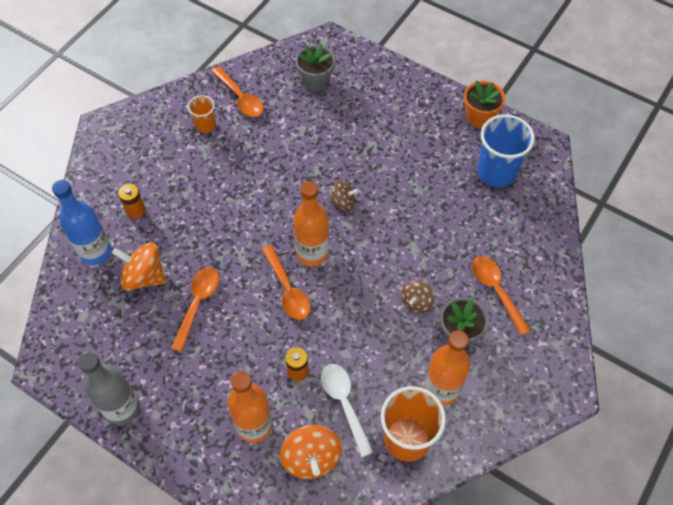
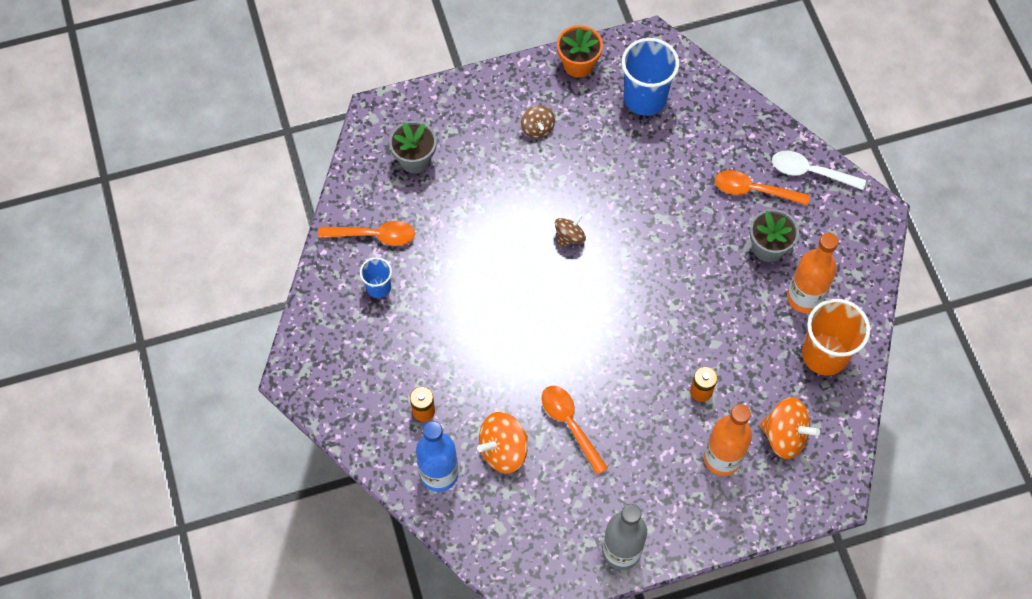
camera: 50 degrees left, 5 degrees up
(205, 125) = (379, 287): orange cup -> blue cup
(288, 289) = (618, 344): orange spoon -> none
(312, 253) = (598, 298): orange bottle -> none
(344, 403) = (758, 377): white spoon -> white spoon (810, 172)
(416, 302) = (714, 256): brown spinning top -> brown spinning top (537, 128)

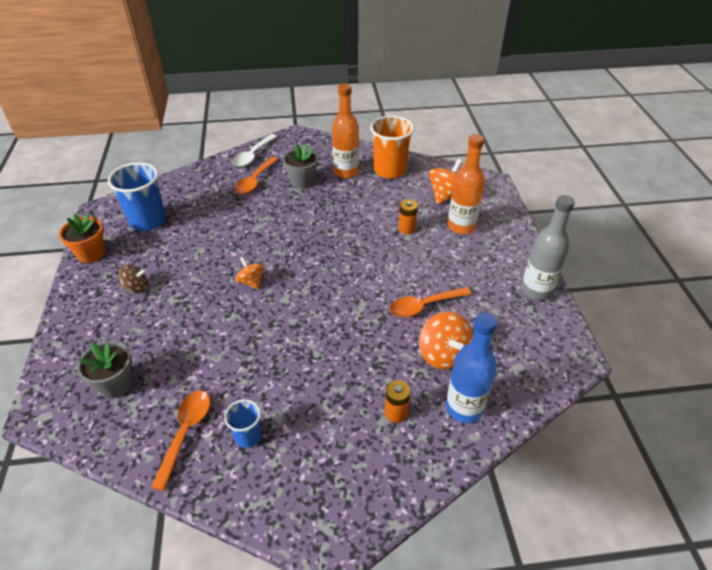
camera: 80 degrees left, 20 degrees down
(569, 237) = (251, 282): brown spinning top -> orange spinning top

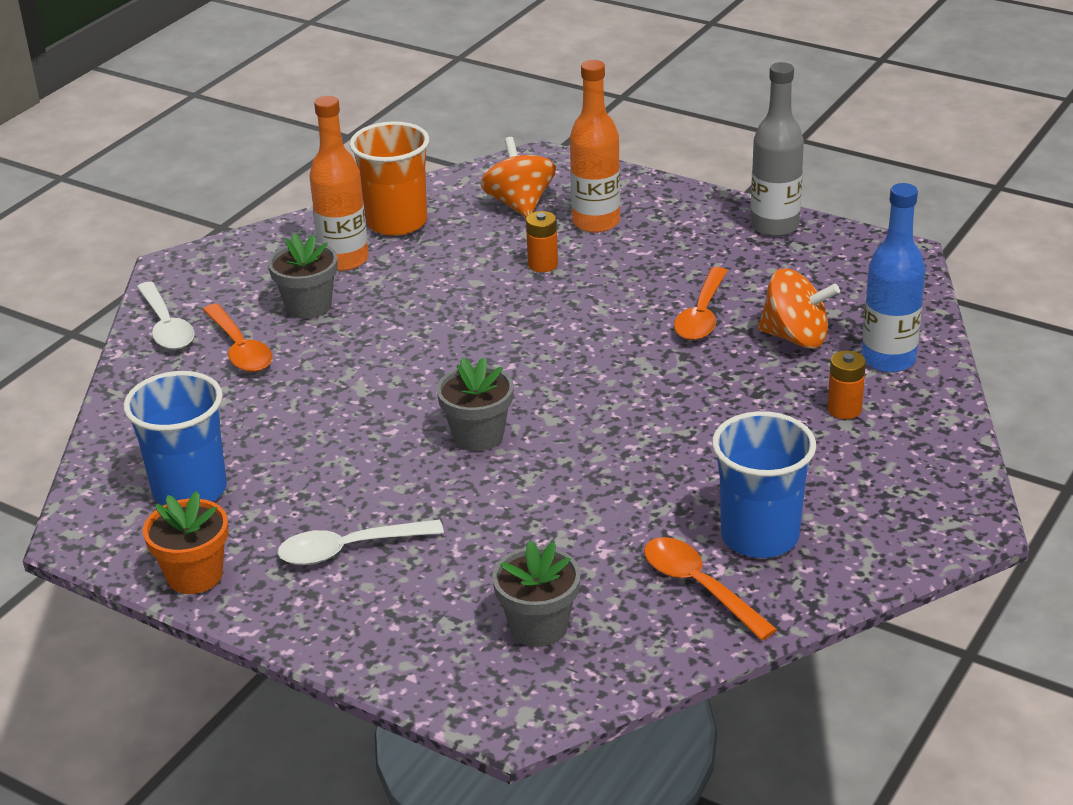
camera: 50 degrees left, 10 degrees down
(136, 287) = (349, 549): brown spinning top -> white spoon
(248, 436) = (759, 536): blue cup -> blue cup, size x1.87
(251, 282) = (478, 436): orange spinning top -> grey flower pot

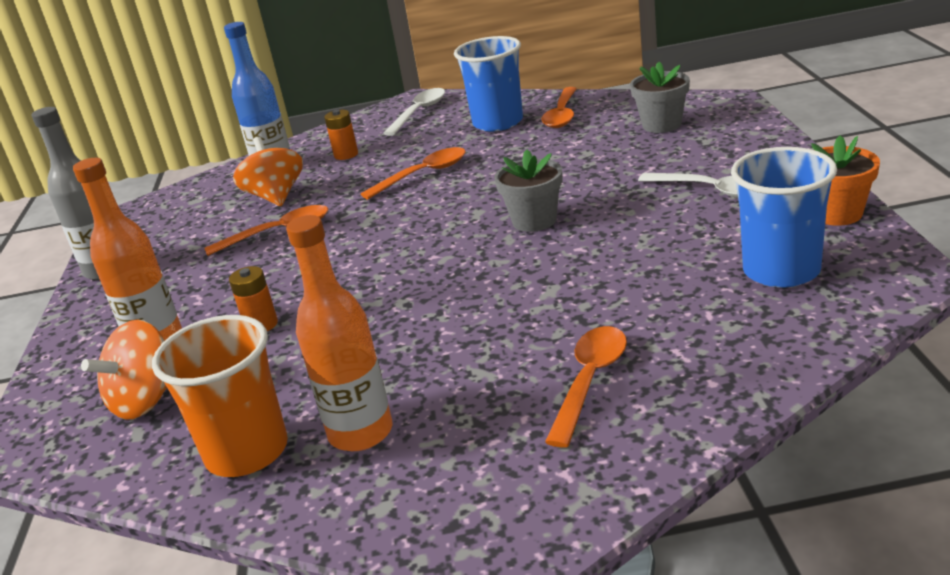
camera: 125 degrees left, 5 degrees down
(166, 326) = (624, 455): white spoon -> white spoon (419, 112)
(308, 306) = (470, 394): grey flower pot -> none
(695, 429) = (423, 174): none -> orange spoon

